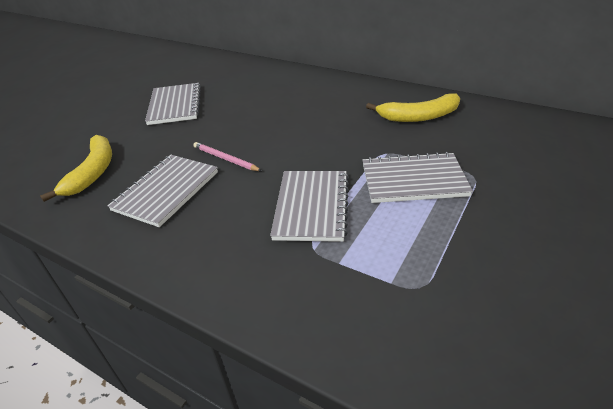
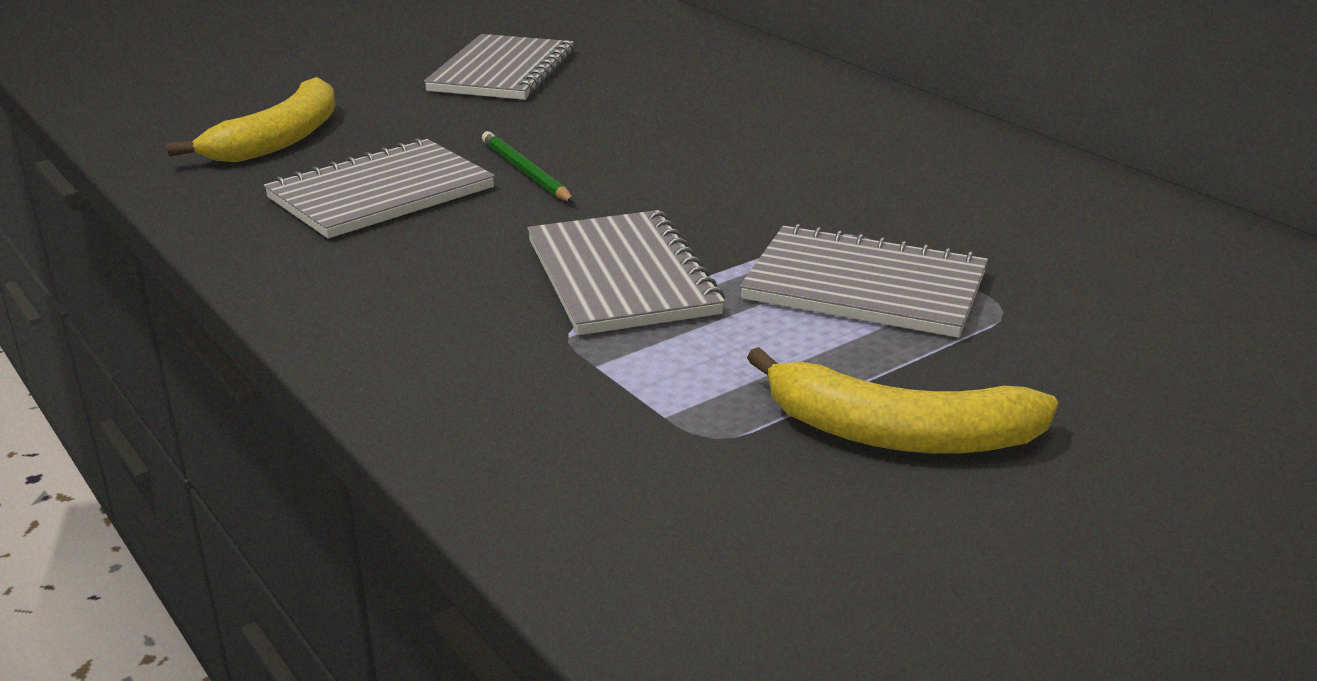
camera: 20 degrees right, 10 degrees down
(225, 159) = (525, 172): pink pencil -> green pencil
(311, 207) = (621, 277): grey notebook -> grey notebook turned 45 degrees counterclockwise
(418, 116) = (986, 191): yellow banana -> yellow banana (897, 434)

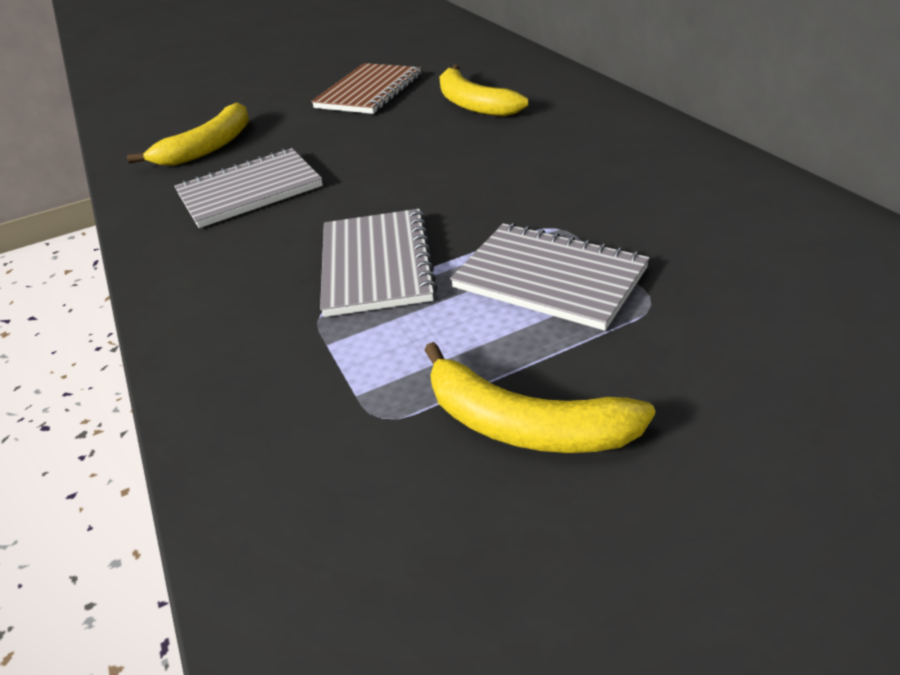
camera: 15 degrees right, 10 degrees up
(502, 72) = (369, 91): grey notebook -> brown notebook
(525, 172) = (349, 173): green pencil -> none
(668, 91) = (473, 104): none -> yellow banana

